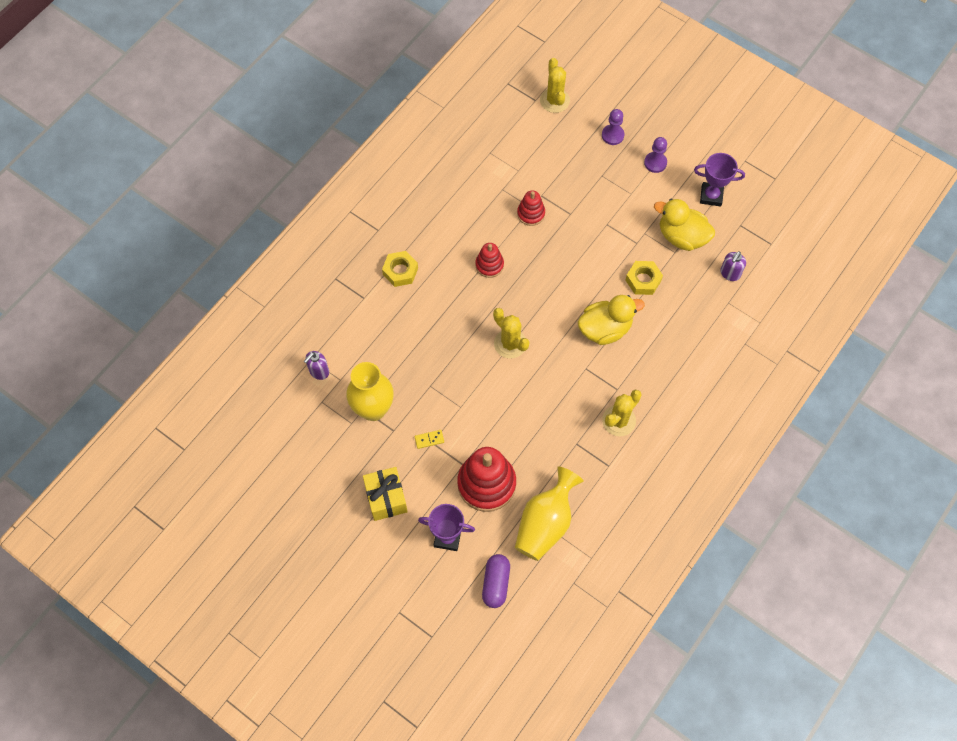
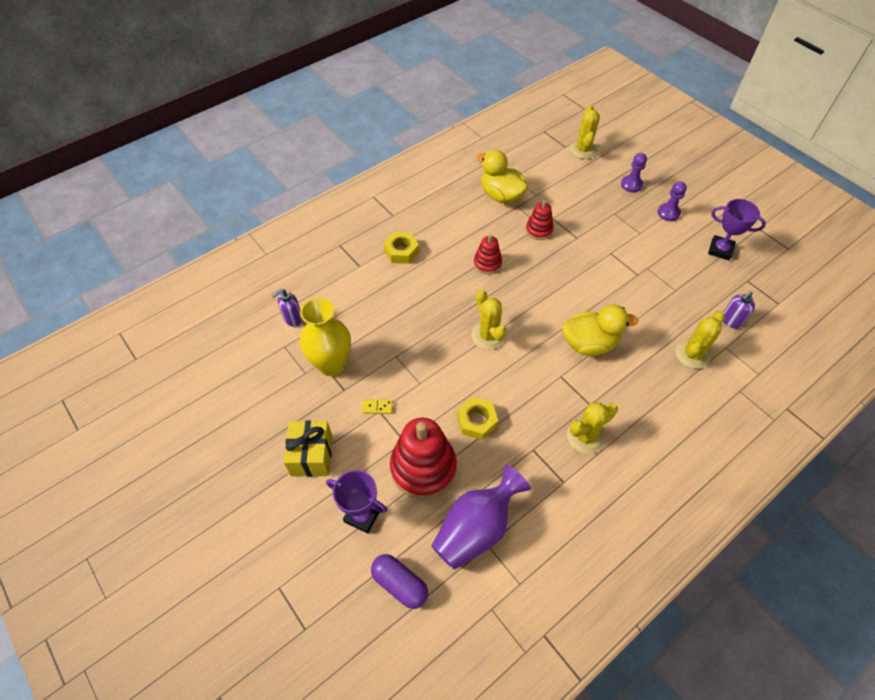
camera: 15 degrees right, 10 degrees down
(496, 583) = (400, 584): purple capsule -> purple capsule turned 75 degrees counterclockwise
(545, 523) = (476, 528): yellow vase -> purple vase
(643, 280) = (638, 308): yellow nut -> yellow nut (476, 421)
(682, 236) = (685, 278): yellow duck -> yellow duck (501, 195)
(699, 317) = (692, 354): none -> yellow cactus

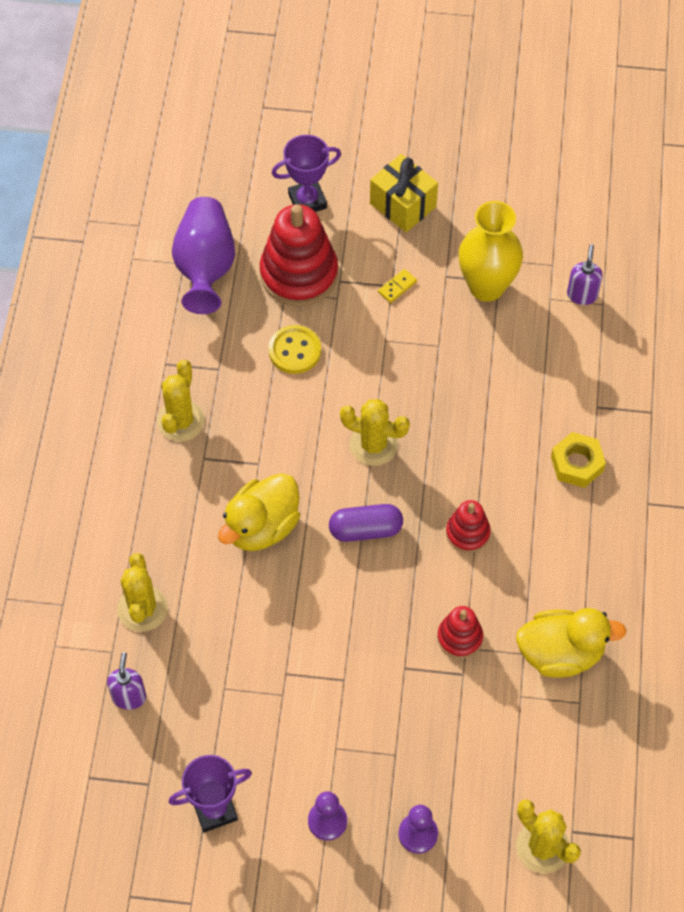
camera: 135 degrees right, 5 degrees up
(400, 584) = (225, 184): purple capsule -> purple capsule (365, 530)
(476, 421) = (294, 351): yellow nut -> yellow button

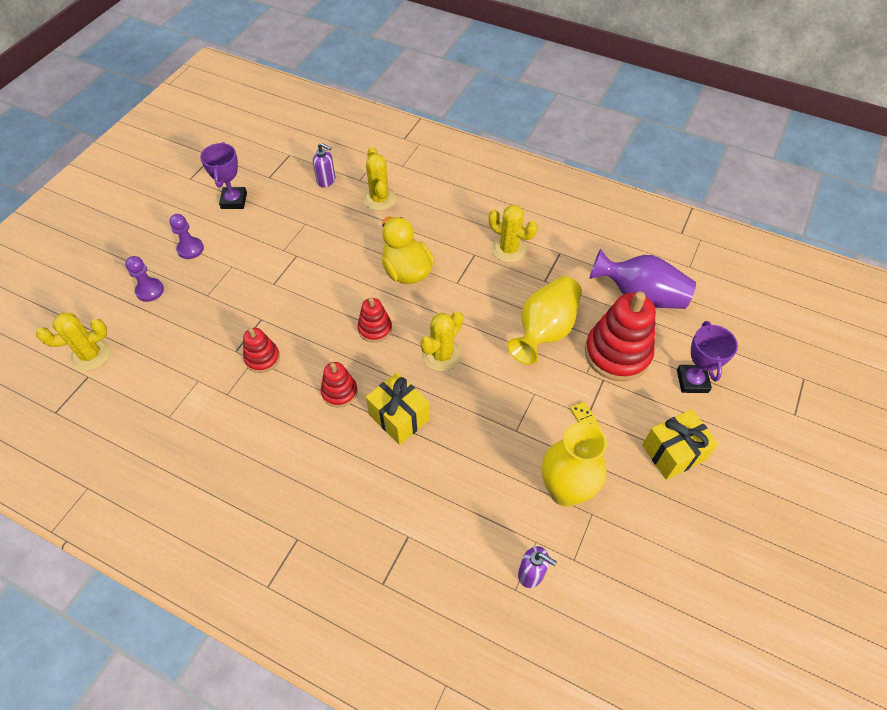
camera: 110 degrees right, 5 degrees down
(142, 609) = (379, 199): yellow cactus -> yellow cactus turned 60 degrees clockwise
(294, 351) = (545, 330): yellow button -> yellow vase
(365, 530) = (375, 328): purple capsule -> red stacking toy
(472, 460) = (399, 417): none -> yellow gift
(560, 653) = (212, 418): yellow duck -> none
(577, 464) = (360, 495): yellow nut -> none

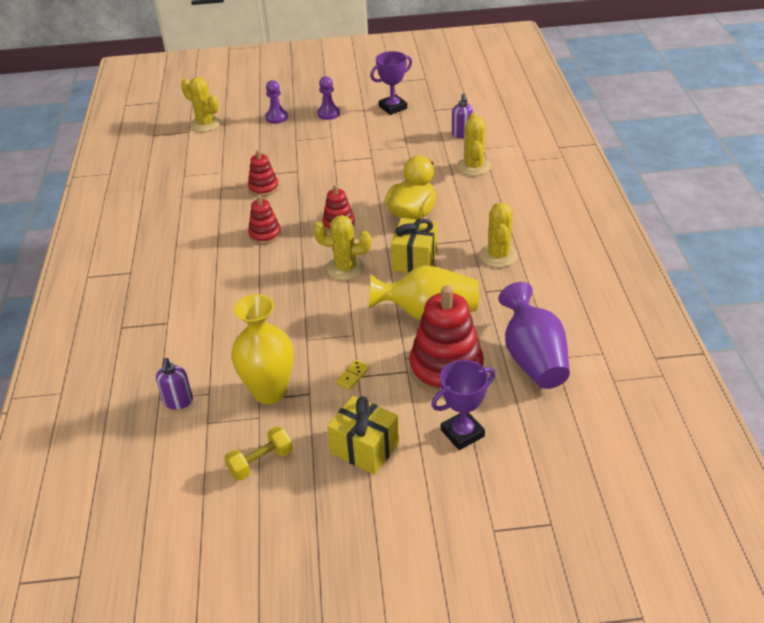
camera: 60 degrees right, 15 degrees down
(379, 199) = (474, 166): yellow cactus -> yellow cactus turned 45 degrees counterclockwise
(399, 417) = (267, 272): yellow gift -> yellow gift (415, 260)
(648, 537) = (260, 462): none -> yellow dumbbell

